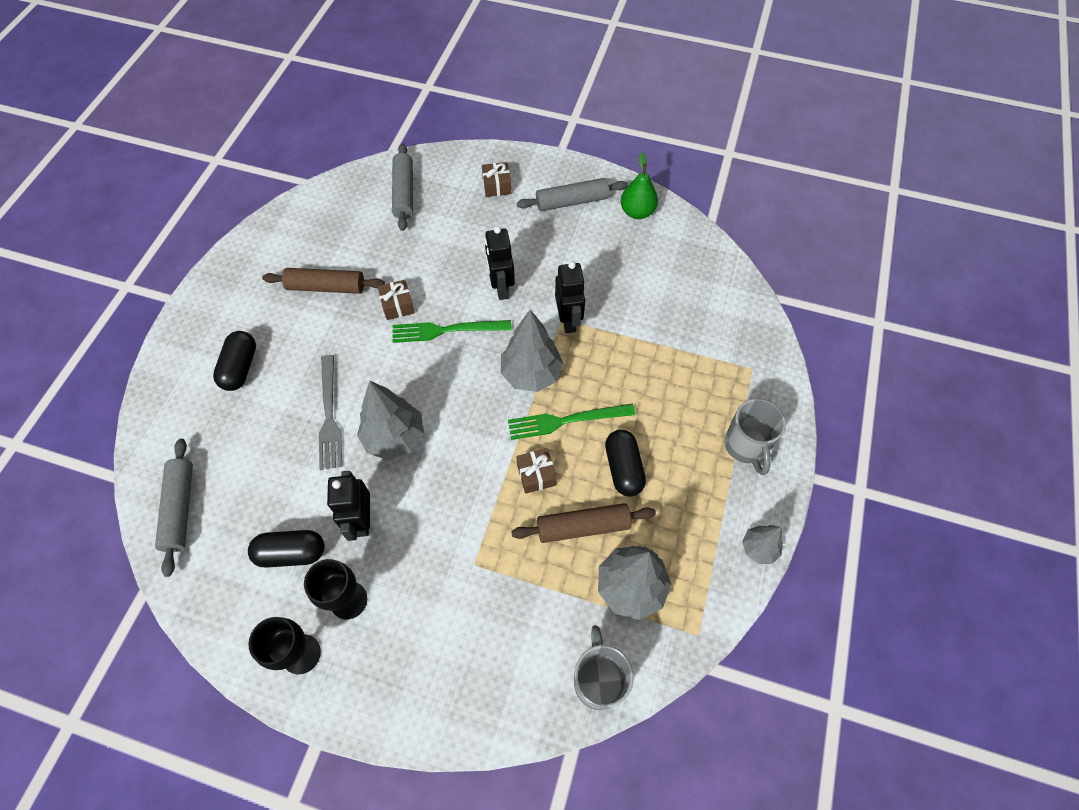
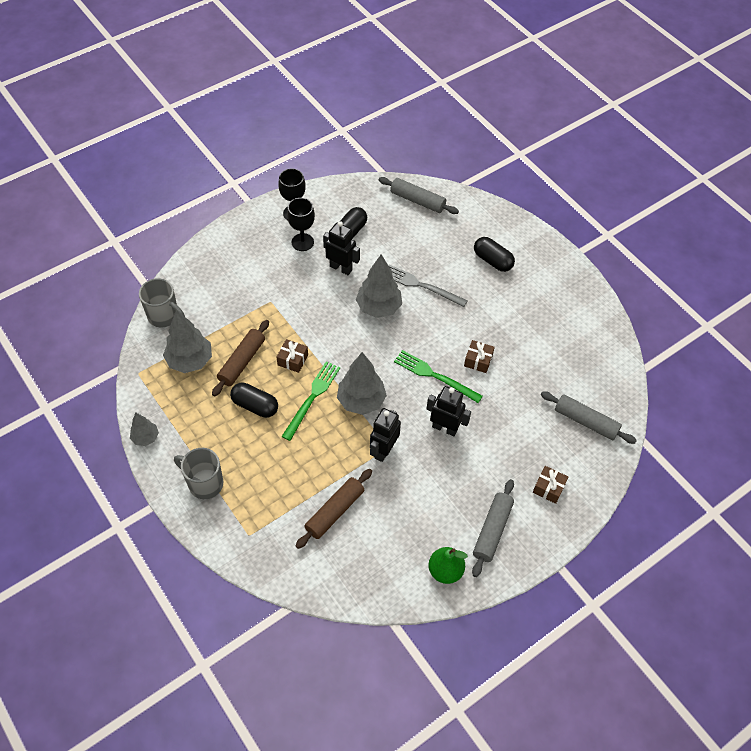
camera: 125 degrees right, 5 degrees down
(326, 287) = (525, 330): brown rolling pin -> brown rolling pin (334, 511)
(446, 330) = (435, 376): green fork -> green fork turned 90 degrees counterclockwise
(568, 320) = (383, 450): black robot -> black robot turned 90 degrees clockwise

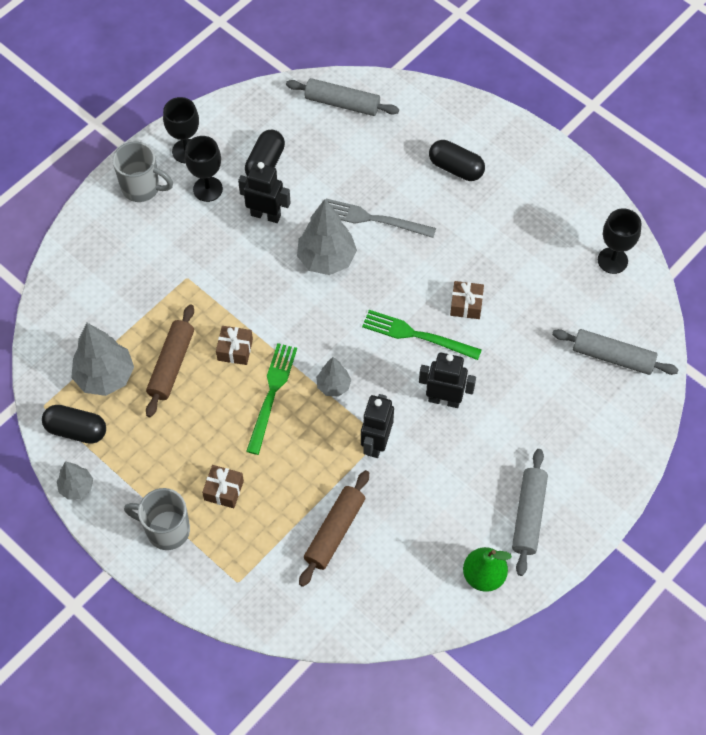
camera: 10 degrees left, 5 degrees up
(164, 316) = (56, 324): grey mug -> grey mug (142, 188)
(255, 406) = (203, 418): black capsule -> black capsule (76, 430)
(361, 401) = (333, 386): grey tree -> grey tree, size x0.56
(548, 488) = (585, 449): brown gift -> brown gift (224, 490)
(600, 349) = (612, 260): none -> black goblet

